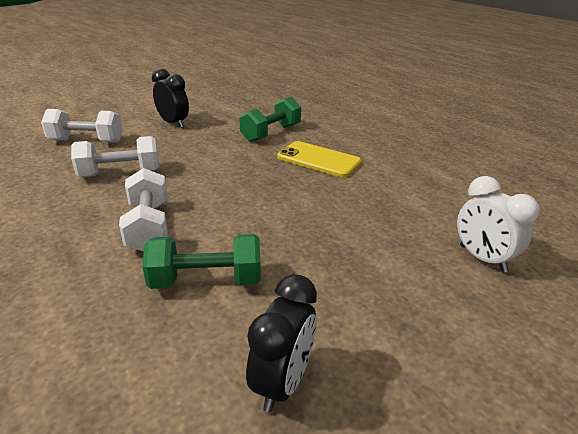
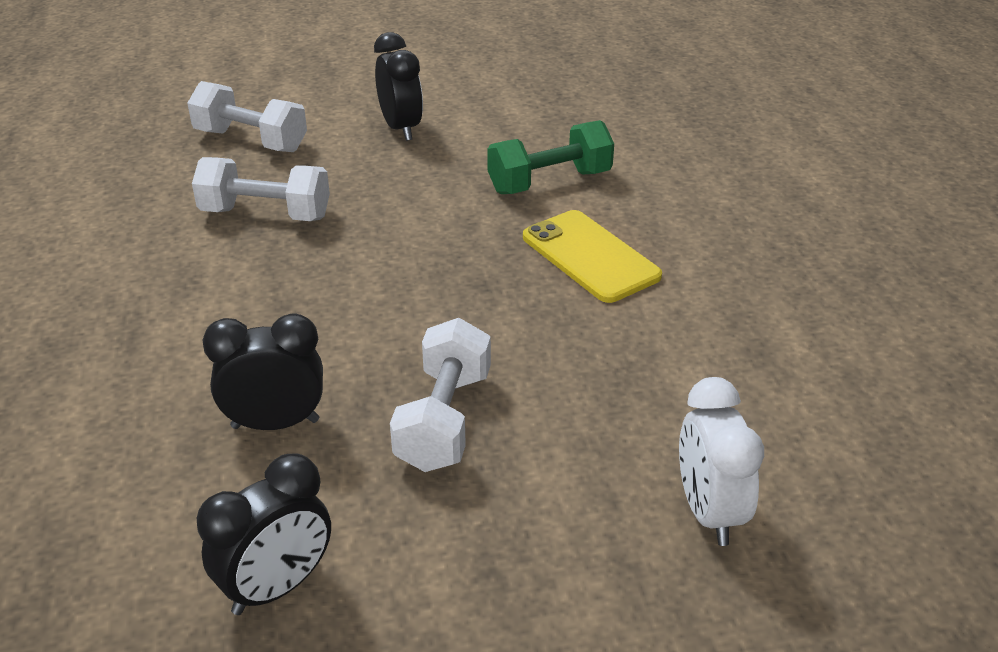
camera: 25 degrees right, 5 degrees up
(148, 227) = (252, 318): white dumbbell -> white dumbbell (444, 420)
(206, 280) = (275, 424): green dumbbell -> black clock

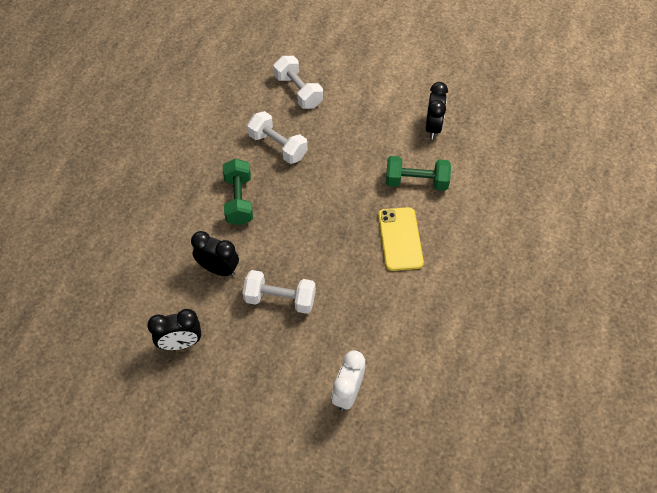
camera: 30 degrees right, 20 degrees up
(242, 307) = (239, 200): none -> green dumbbell
(401, 128) = (372, 112): black clock -> black clock (433, 127)
(444, 420) = (280, 299): white dumbbell -> white dumbbell turned 60 degrees clockwise

